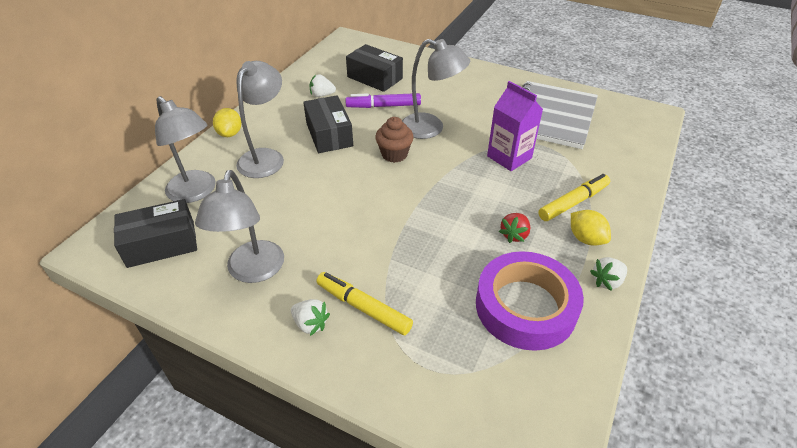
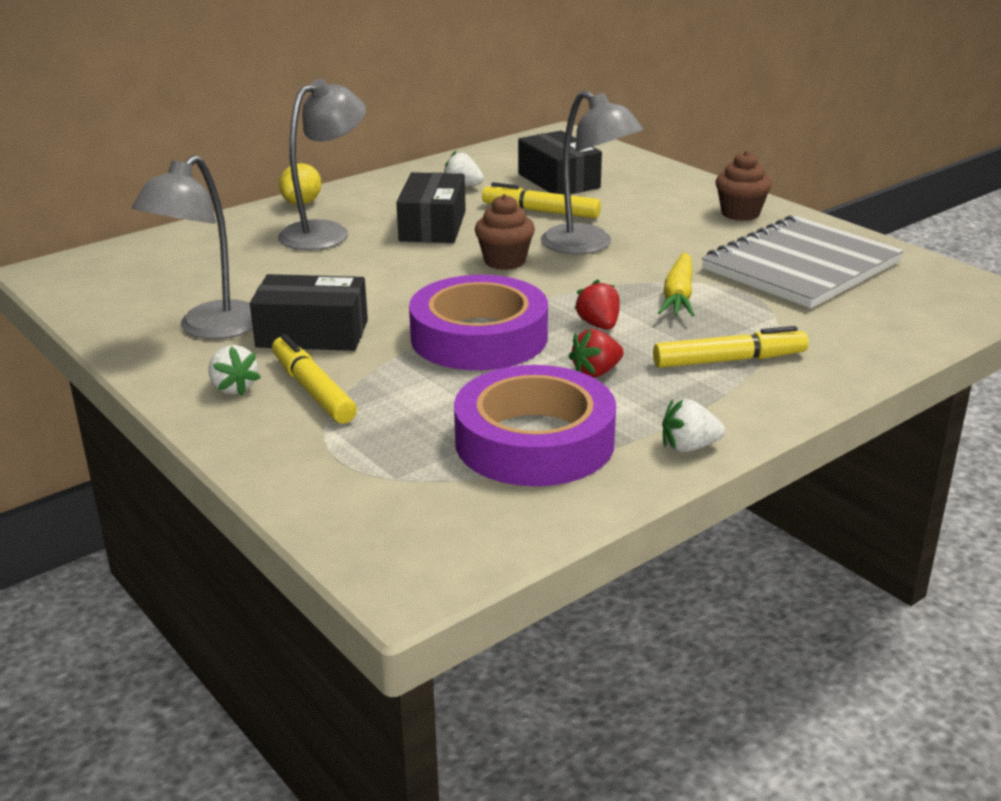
camera: 25 degrees right, 15 degrees down
(161, 244) = (128, 283): black box -> black box (312, 334)
(196, 192) = (210, 248): grey lamp -> none
(383, 106) = (540, 211): purple marker -> yellow marker
(428, 225) = (479, 337): none -> purple tape
(486, 194) = (599, 325): none -> red strawberry
(491, 82) = (740, 213): none -> brown cupcake
(509, 157) = (678, 295): purple carton -> yellow carrot
(586, 239) = (705, 400): yellow lemon -> none

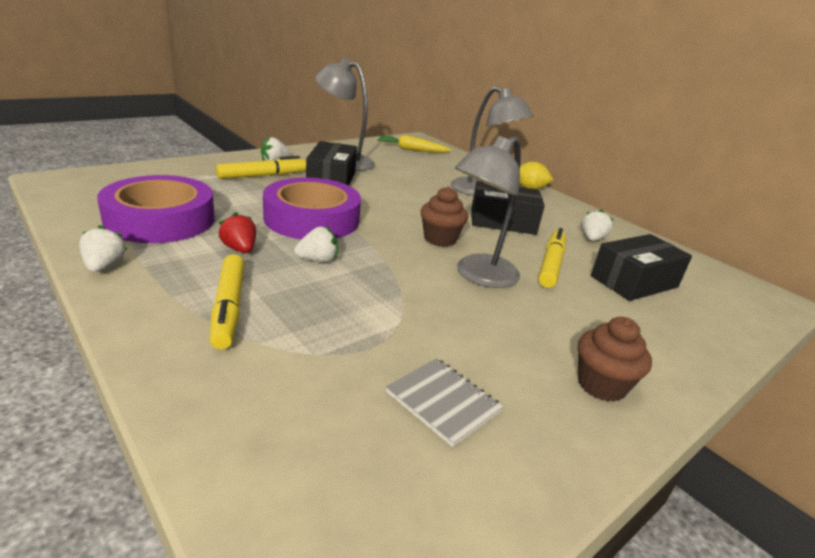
camera: 85 degrees right, 0 degrees up
(599, 325) = (317, 260): red strawberry -> white strawberry
(678, 295) = (368, 304): yellow carrot -> yellow carrot (411, 150)
(800, 266) = (443, 402): grey notebook -> grey notebook, size x0.46

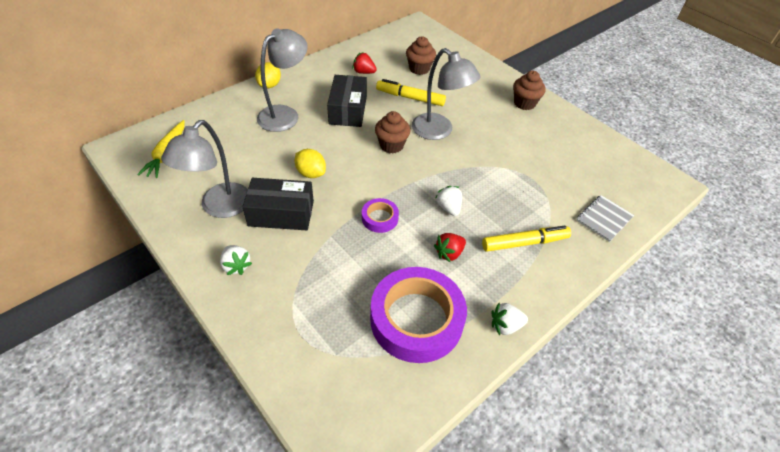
camera: 90 degrees left, 20 degrees up
(263, 175) = (284, 268): yellow marker -> none
(312, 219) = (380, 218): purple tape -> purple tape, size x0.46
(387, 194) = (311, 173): none -> yellow lemon
(443, 402) = (560, 154): grey notebook -> grey notebook (604, 219)
(592, 239) = (364, 72): white strawberry -> red strawberry
(634, 281) = (419, 69): black box -> brown cupcake

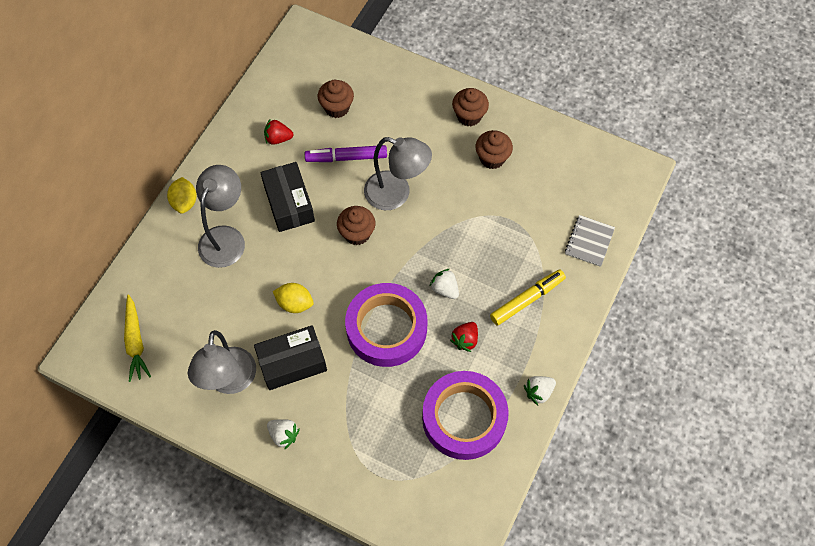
camera: 20 degrees left, 15 degrees up
(380, 218) = (386, 328): purple tape -> purple tape, size x2.18
(410, 98) = (346, 157): yellow marker -> purple marker
(533, 134) = (492, 158): none -> brown cupcake

